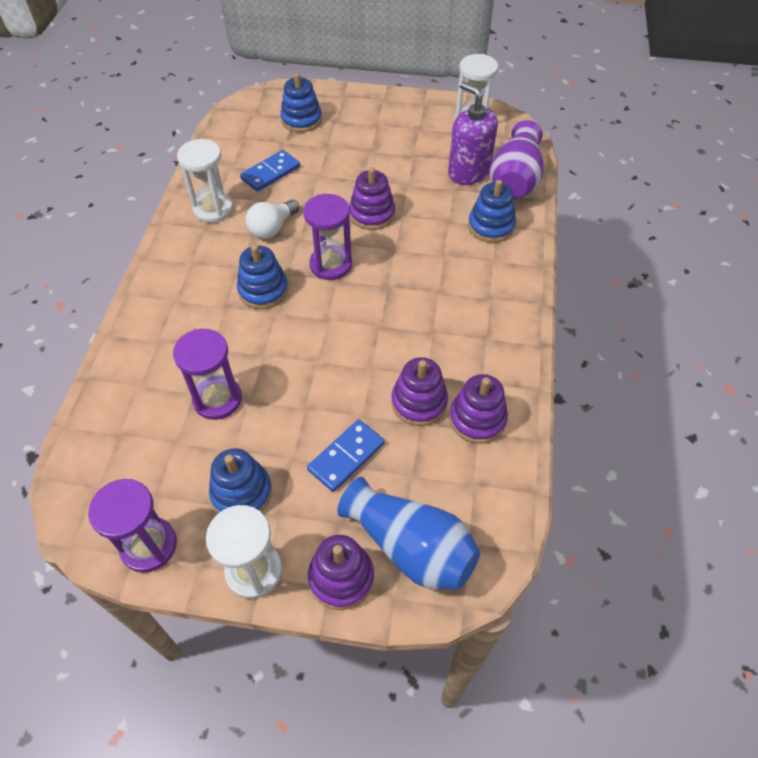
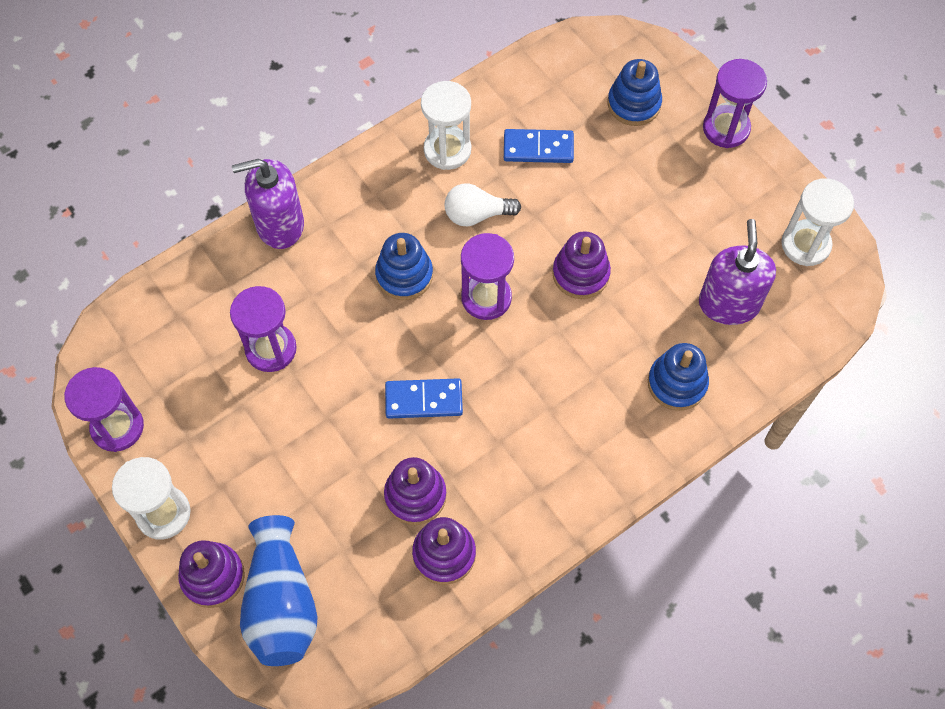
camera: 45 degrees right, 10 degrees up
(140, 324) = (280, 225): none -> purple soap dispenser
(242, 492) = (213, 445): blue stacking toy -> none
(346, 457) = (312, 488): blue domino -> blue domino (424, 400)
(366, 100) = (726, 128): none -> purple hourglass
(515, 180) = (765, 352): purple vase -> none

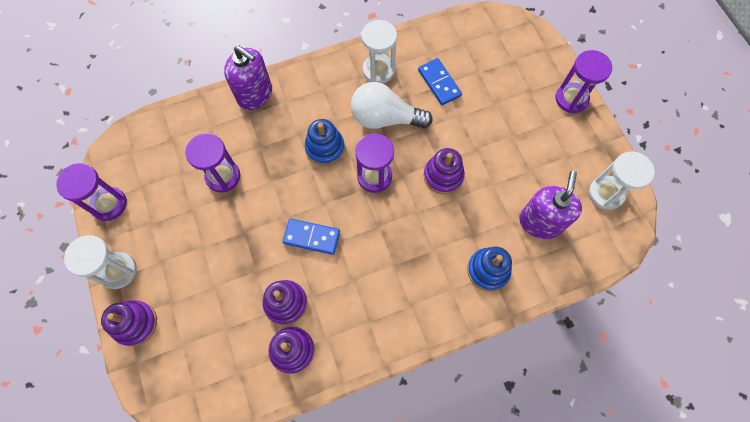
camera: 15 degrees right, 5 degrees up
(280, 225) = (255, 95): purple soap dispenser -> purple soap dispenser turned 150 degrees counterclockwise
(281, 603) = (173, 355): blue vase -> none
(476, 214) = (385, 118): white light bulb -> white light bulb, size x1.54
(538, 148) = (439, 83): blue domino -> blue domino turned 45 degrees clockwise
(634, 104) = (512, 68): blue stacking toy -> none

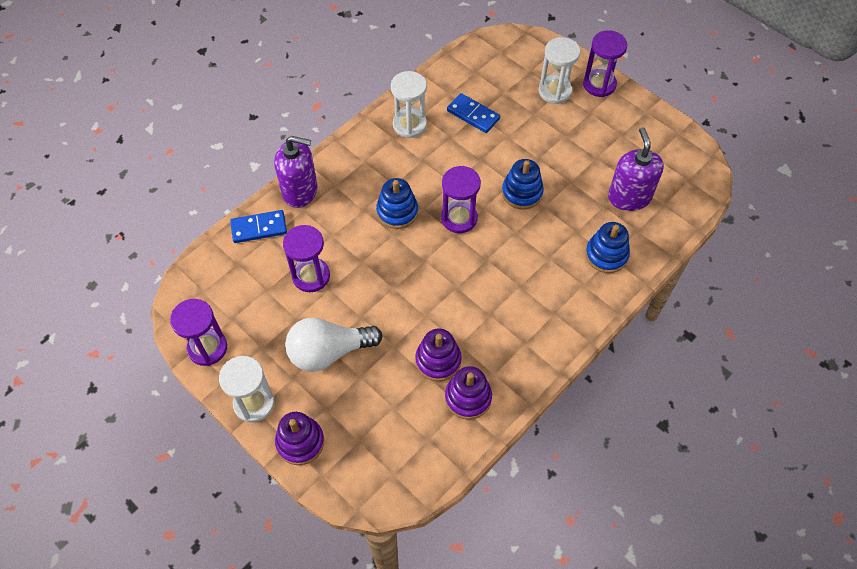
camera: 25 degrees left, 10 degrees down
(311, 237) = (429, 294): blue domino -> blue domino (259, 228)
(385, 118) = (440, 164): white light bulb -> white light bulb (329, 352)
(443, 176) = (522, 193): purple stacking toy -> blue stacking toy
(606, 193) = (672, 151): white hourglass -> white hourglass (554, 91)

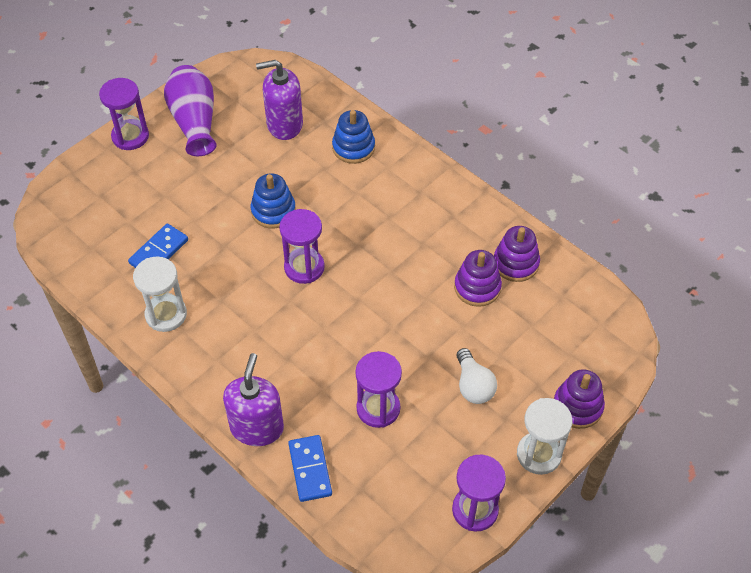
camera: 90 degrees left, 5 degrees down
(329, 352) = (473, 385): white light bulb -> white light bulb, size x0.65
(397, 212) = (293, 325): blue stacking toy -> none
(554, 91) = (134, 175): white hourglass -> none
(623, 128) = (194, 122): none -> purple vase

